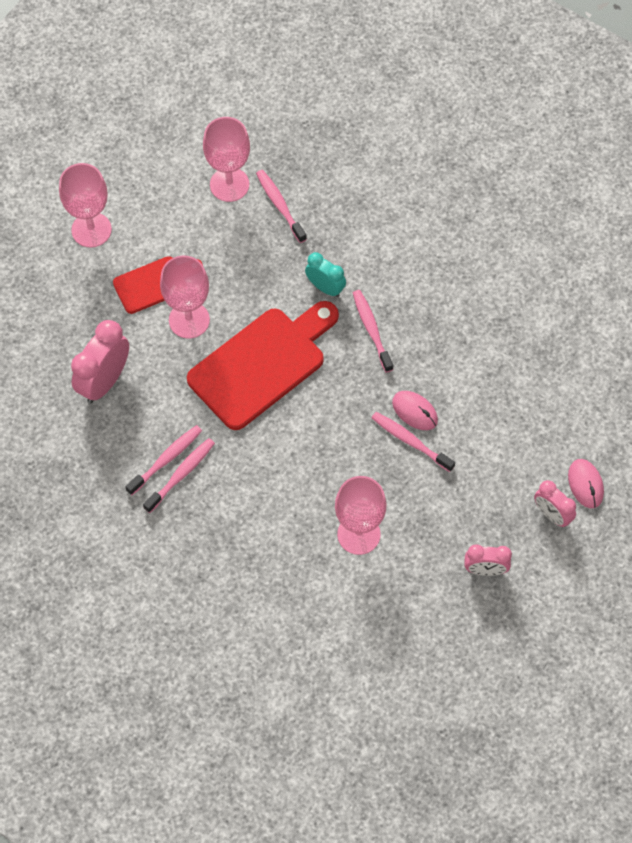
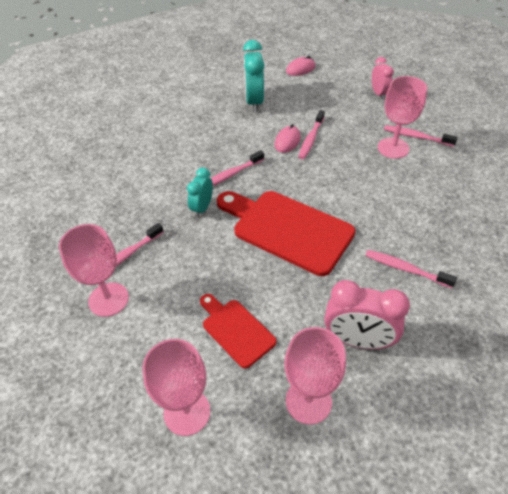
camera: 105 degrees left, 15 degrees down
(181, 474) = (412, 255): pink toothbrush -> pink toothbrush (416, 137)
(189, 320) = (265, 290): pink goblet -> pink goblet (308, 401)
(517, 395) = (254, 102): none -> turquoise clock
(552, 515) = (327, 77): pink clock -> none

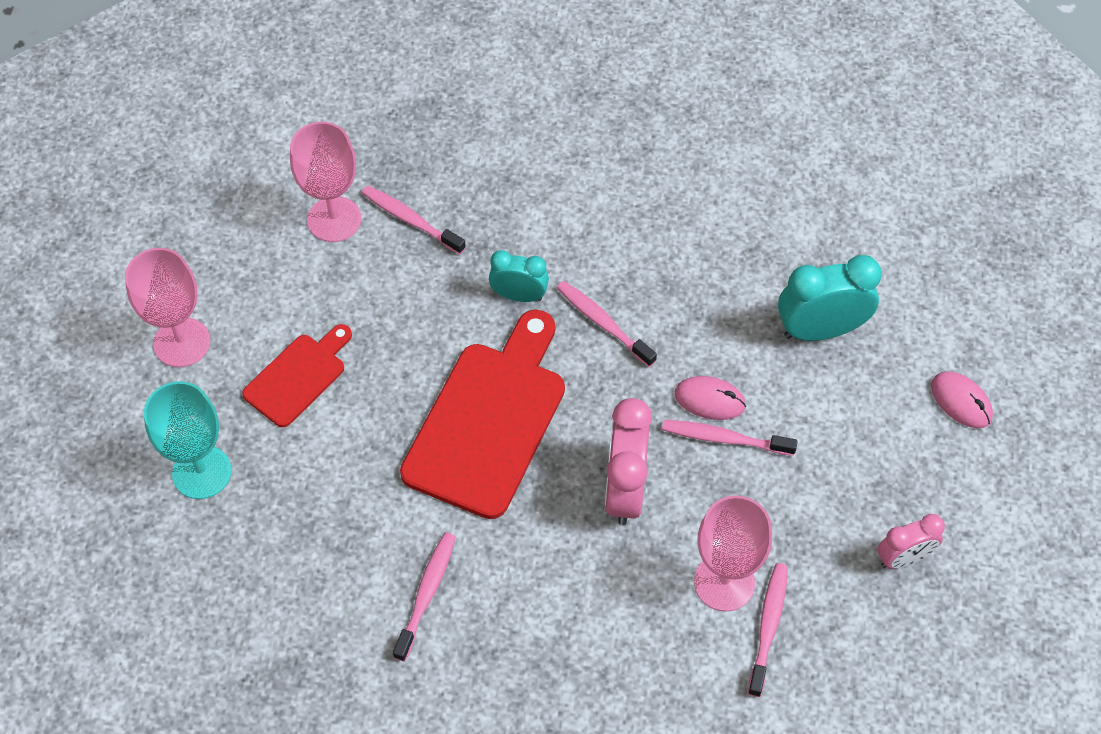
camera: 80 degrees right, 10 degrees up
(308, 401) = (202, 472): pink goblet -> turquoise goblet
(358, 340) = (293, 527): pink clock -> pink clock (625, 490)

